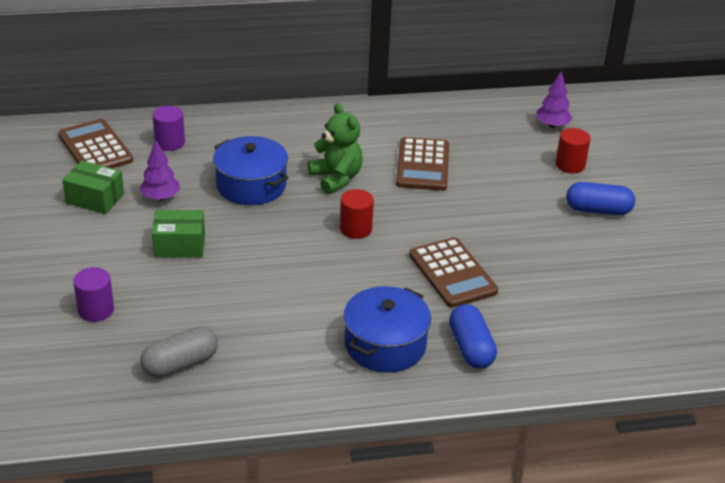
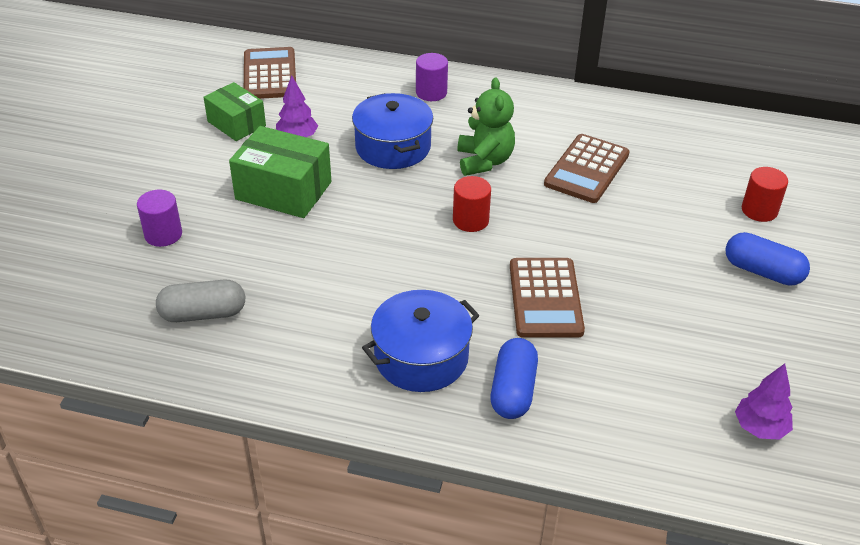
camera: 25 degrees right, 5 degrees up
(170, 143) = (342, 85): purple cylinder -> purple cylinder (431, 93)
(179, 245) = (283, 191): green box -> green box, size x1.52
(552, 125) = (764, 160): purple tree -> purple tree (760, 428)

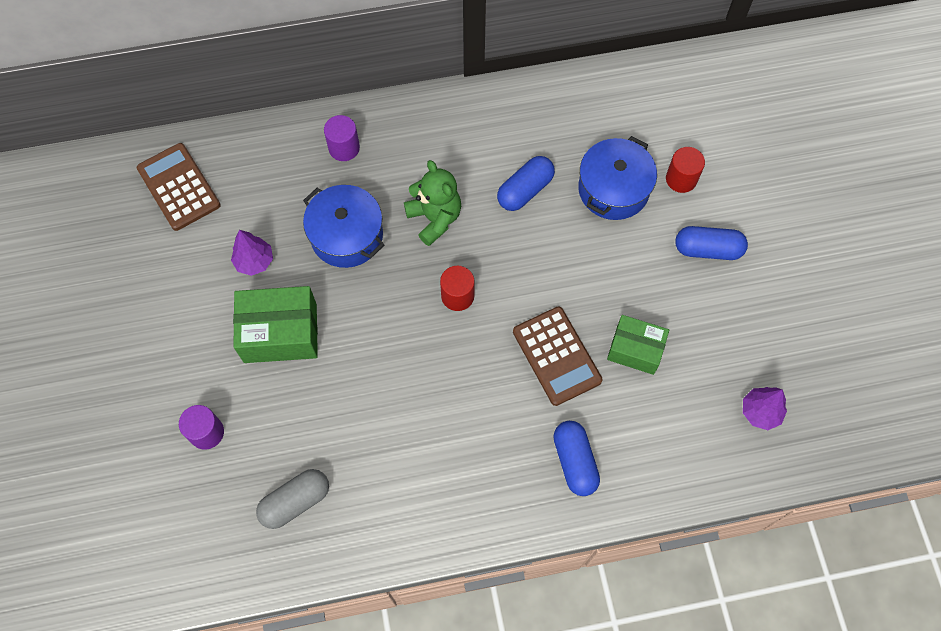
camera: 25 degrees left, 25 degrees up
(236, 123) = (187, 267): green box -> green box (635, 350)
(421, 357) = (491, 462): blue pot -> blue pot (613, 189)
(586, 169) = (525, 190): brown calculator -> blue capsule

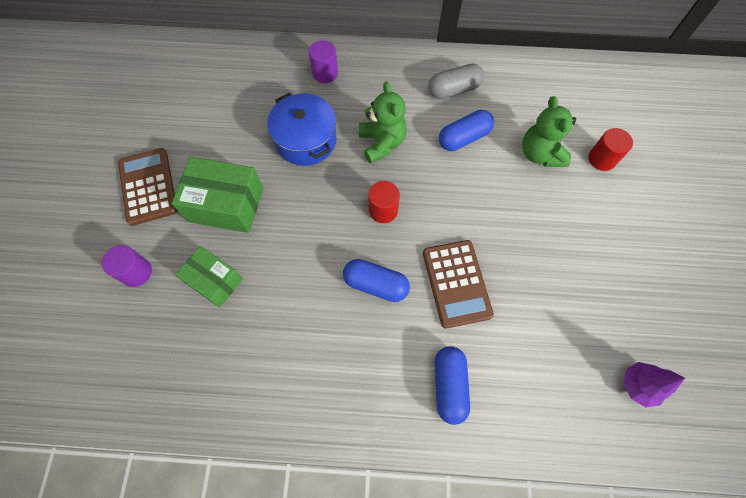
camera: 15 degrees right, 0 degrees up
(179, 187) = (187, 74): brown calculator -> brown calculator (148, 186)
(254, 261) = (225, 143): purple tree -> none
(295, 502) = (188, 354): grey capsule -> grey capsule (454, 89)
(613, 189) = (540, 154): blue pot -> green teddy bear
(635, 350) = (529, 296): green box -> green box (214, 281)
(708, 249) = (614, 223): blue capsule -> blue capsule (376, 284)

